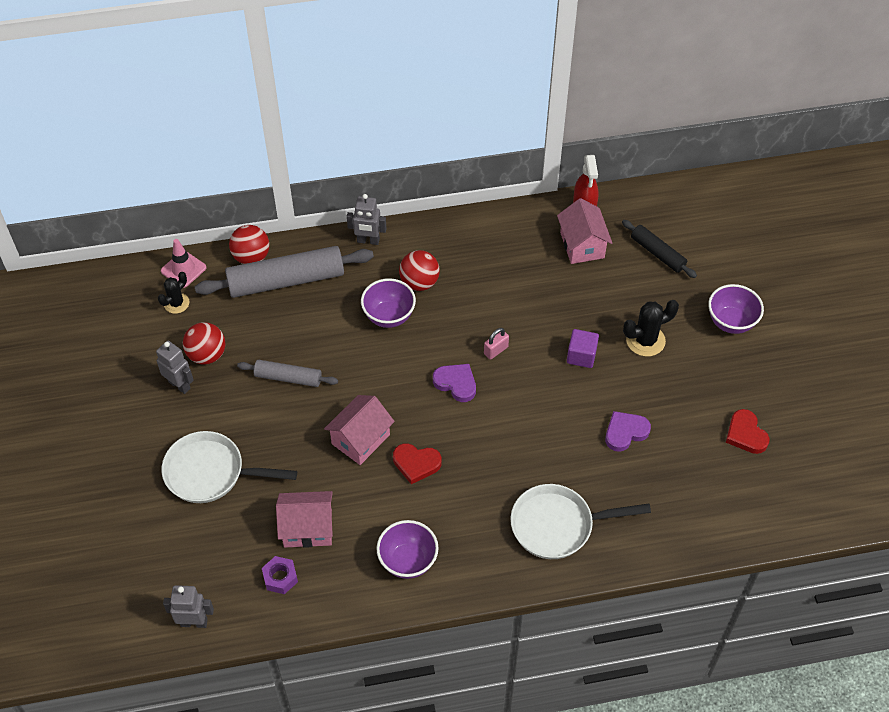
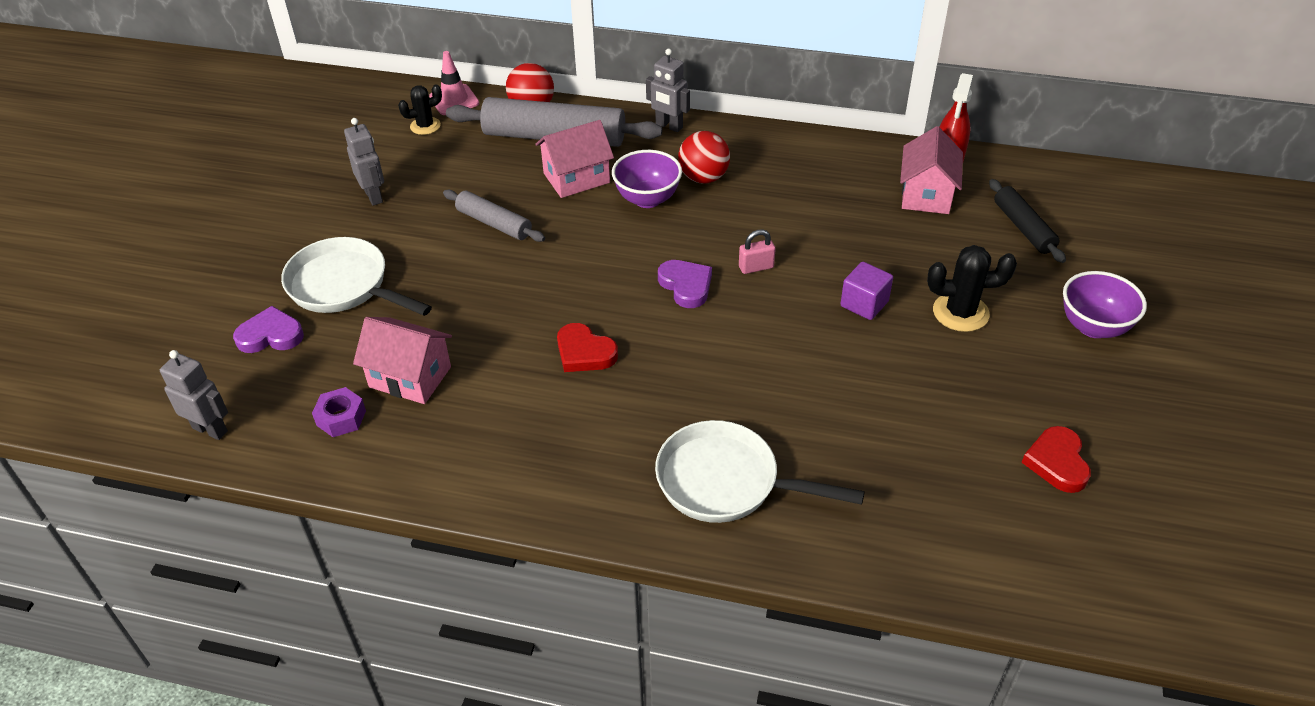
camera: 25 degrees right, 10 degrees down
(207, 355) = (422, 178): red ball -> none
(360, 439) = (534, 307): pink house -> pink house (576, 178)
(408, 561) = (505, 454): purple bowl -> none
(625, 432) = (879, 405): purple heart -> purple heart (270, 335)

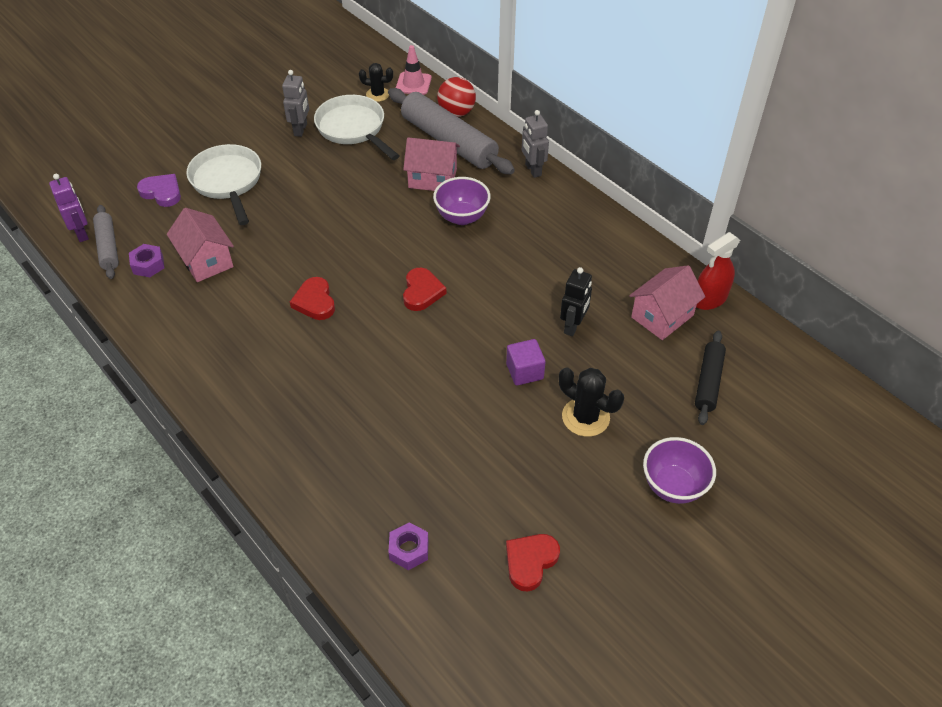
camera: 35 degrees right, 5 degrees up
(210, 429) = (82, 233): grey robot -> purple robot
(494, 223) = (350, 184): grey rolling pin -> grey rolling pin (108, 247)
(686, 286) = (422, 292): purple heart -> red heart
(703, 178) = (515, 220): red ball -> none
(726, 482) = (308, 435): white pan -> white pan (353, 129)
(756, 267) = (480, 304): pink padlock -> none
(861, 242) = (573, 326): none -> black robot
(944, 523) = (409, 549): none -> purple nut

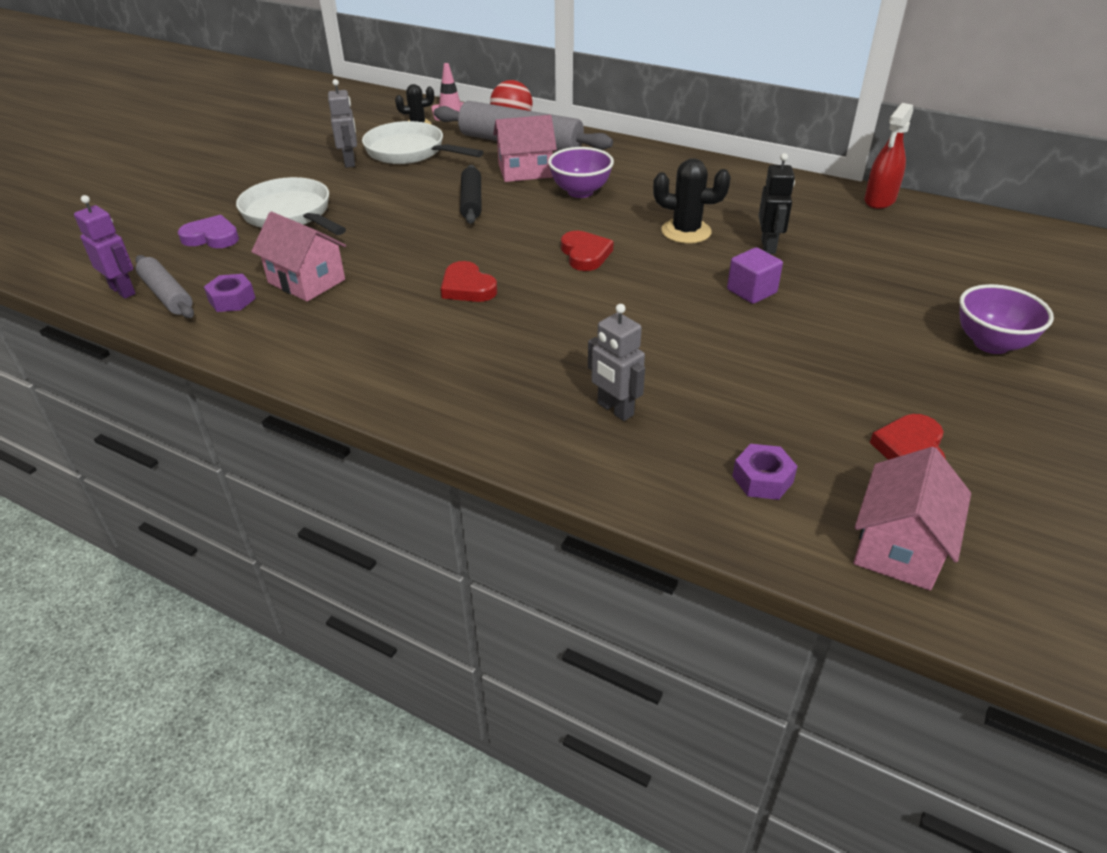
camera: 20 degrees left, 10 degrees down
(533, 170) = (624, 147): grey robot -> grey robot (615, 409)
(585, 417) = (849, 312): black cactus -> black cactus (686, 232)
(662, 316) = (848, 221): pink house -> pink house (899, 547)
(708, 382) = (940, 257): black rolling pin -> black rolling pin (471, 202)

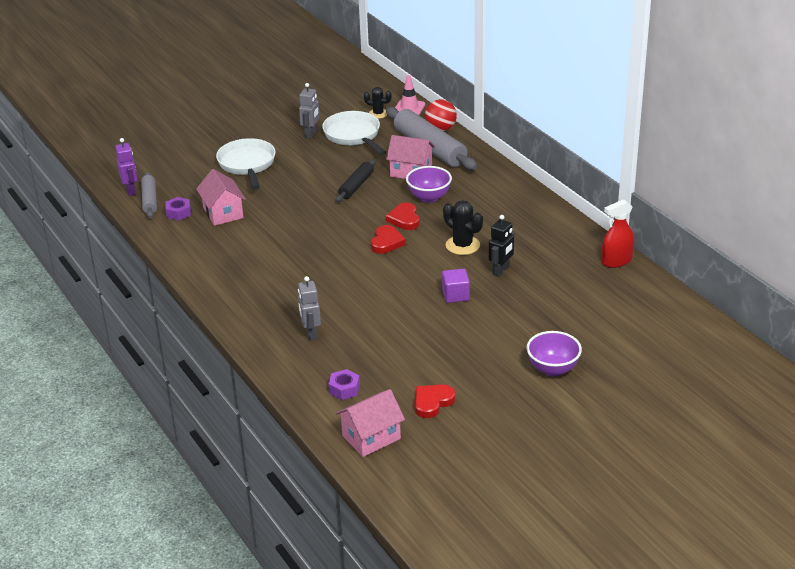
camera: 30 degrees right, 5 degrees down
(212, 237) = (195, 168): purple heart -> none
(467, 287) = (302, 243): red heart -> red heart (404, 219)

